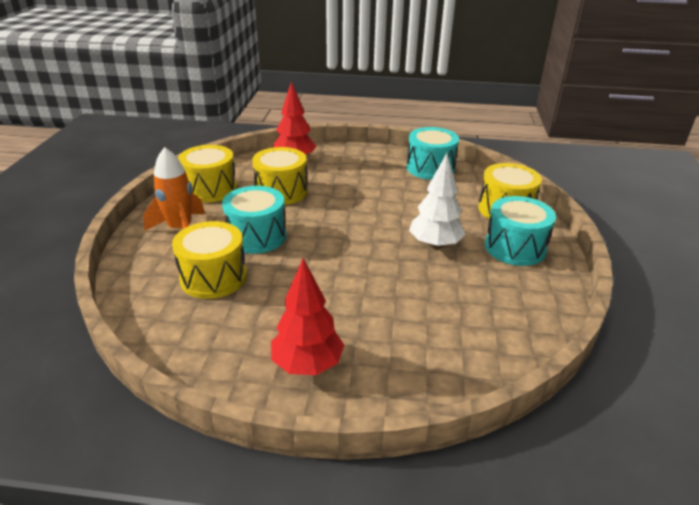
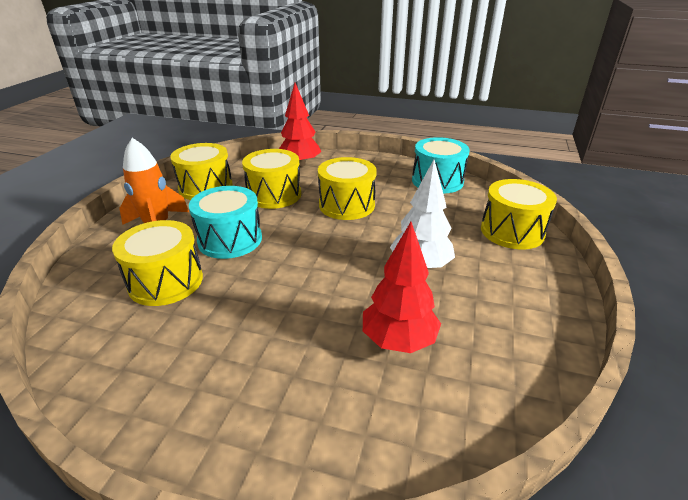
camera: 10 degrees right, 0 degrees up
(307, 364) = (222, 404): red tree -> red tree (398, 341)
(354, 196) = (346, 205): none -> yellow drum
(515, 247) = (515, 277): turquoise drum -> none

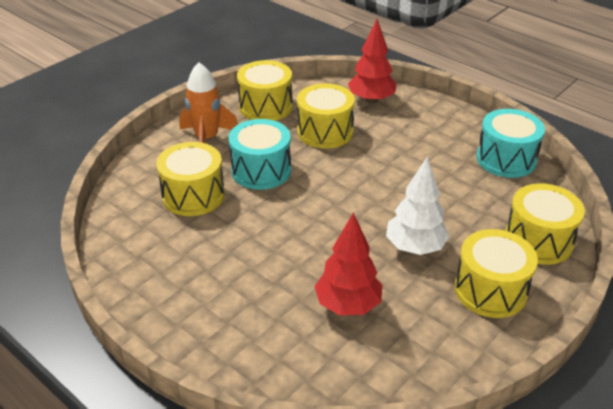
camera: 25 degrees right, 5 degrees up
(346, 205) = (388, 163): yellow drum -> yellow drum (490, 290)

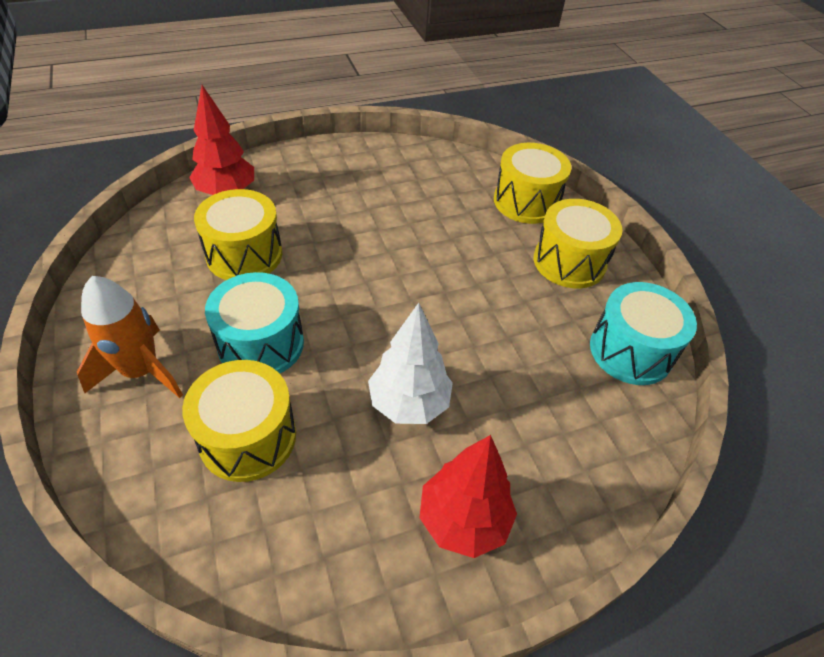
camera: 65 degrees left, 10 degrees up
(265, 106) = (137, 281): yellow drum -> none
(348, 305) = (535, 371): red tree -> red tree (463, 520)
(415, 247) = (485, 281): white tree -> white tree (409, 403)
(506, 159) = (408, 160): turquoise drum -> turquoise drum (630, 351)

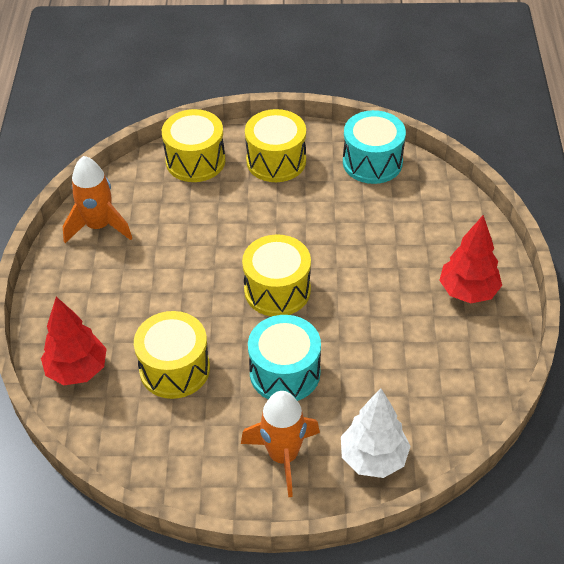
camera: 65 degrees left, 0 degrees up
(248, 437) = (370, 394): yellow drum -> yellow drum (277, 290)
(403, 162) = (99, 226): none -> orange rocket
(409, 403) = (373, 295): white tree -> white tree (373, 458)

